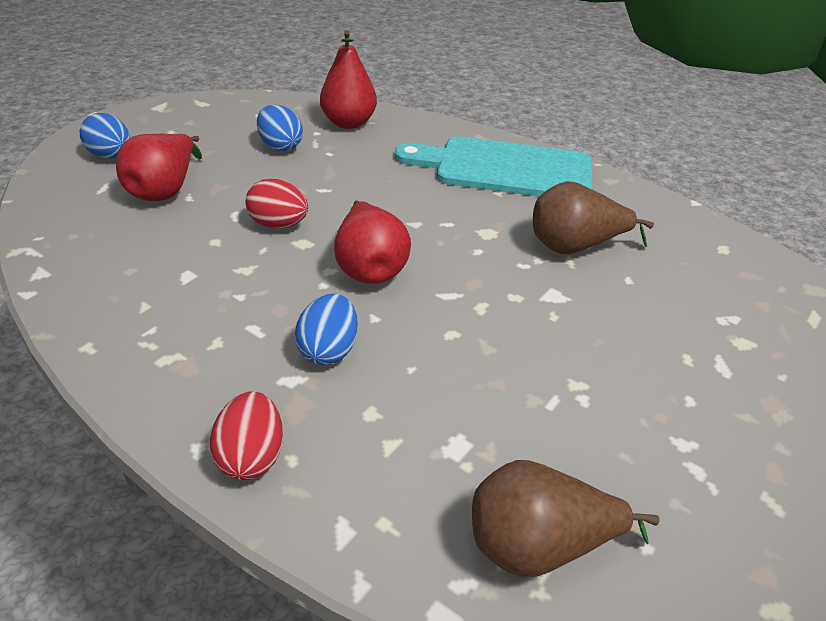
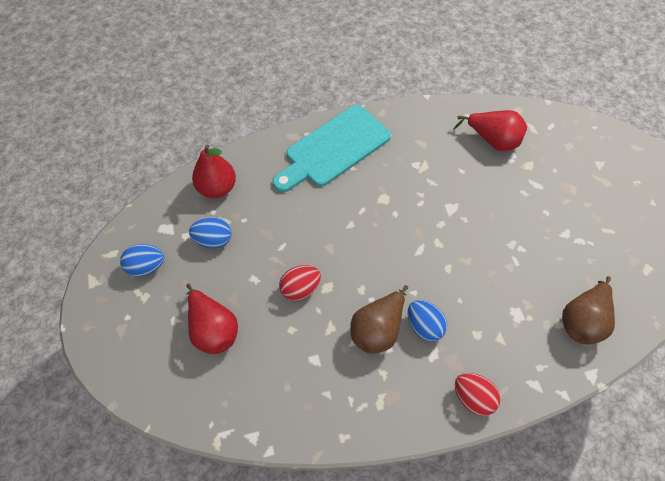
camera: 50 degrees left, 20 degrees up
(111, 156) = (140, 342): blue egg -> blue egg (146, 267)
(370, 267) = (373, 269): red pear -> red pear (493, 141)
(575, 247) = (423, 172): brown pear -> brown pear (378, 330)

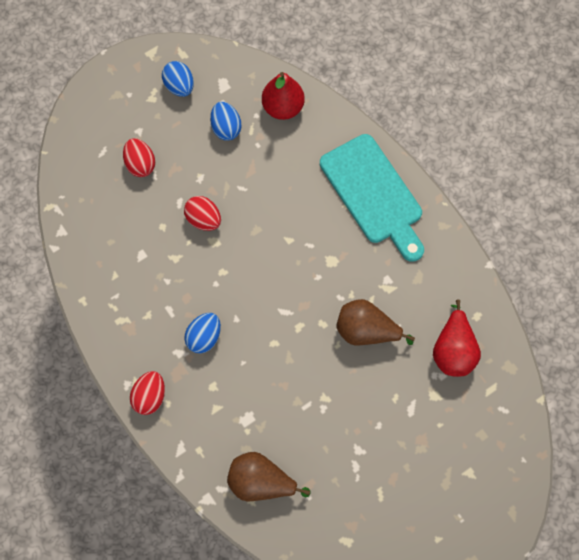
camera: 70 degrees right, 10 degrees up
(213, 330) = (140, 164): red pear -> red egg
(333, 149) = (373, 194): turquoise cutting board -> turquoise cutting board turned 150 degrees counterclockwise
(378, 330) = (187, 298): brown pear -> brown pear (366, 331)

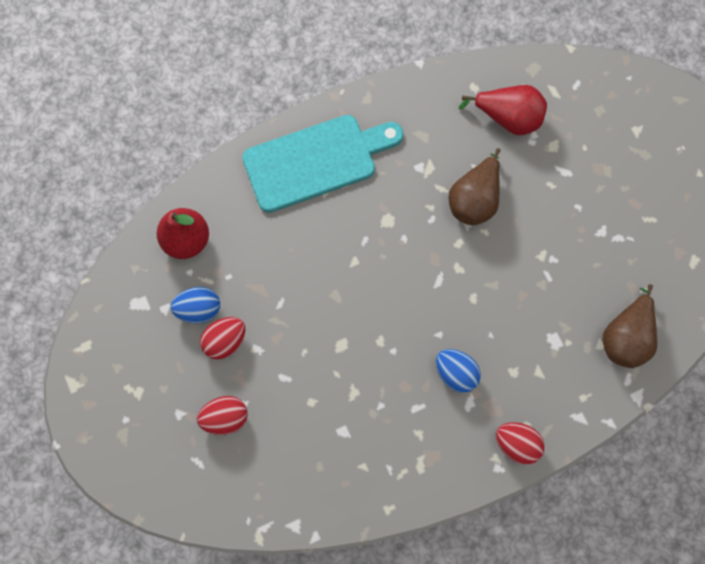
camera: 80 degrees left, 5 degrees up
(179, 86) = (130, 356): blue egg -> none
(203, 220) = (312, 352): red egg -> red egg (225, 341)

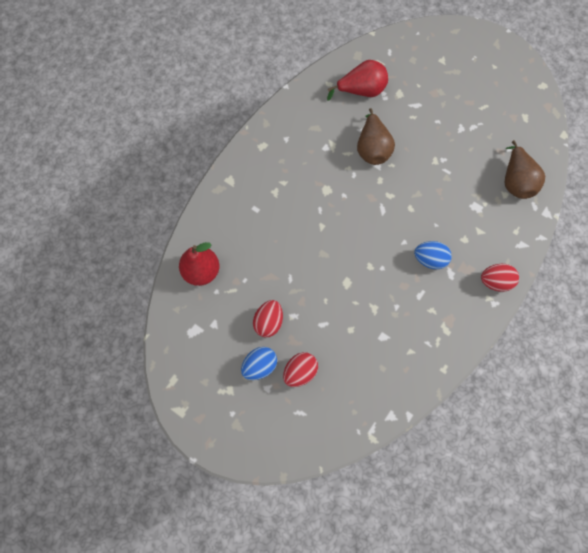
camera: 30 degrees left, 5 degrees down
(199, 309) = (238, 312): blue egg -> blue egg (260, 366)
(316, 161) = (257, 177): turquoise cutting board -> none

